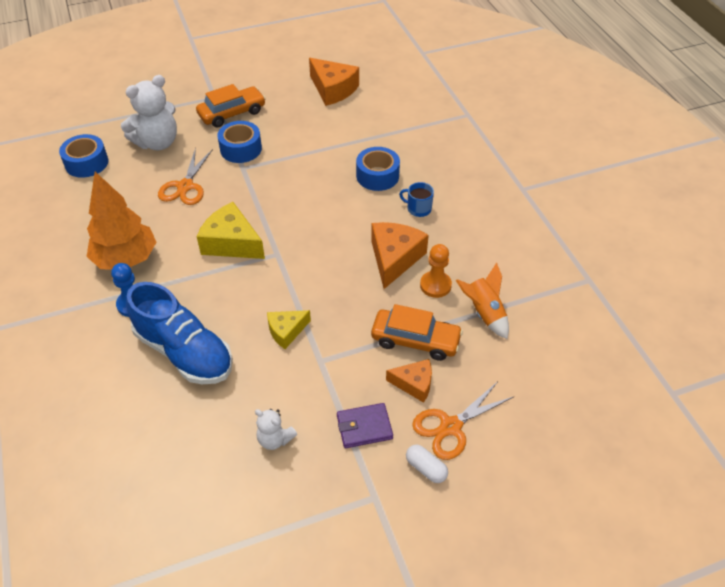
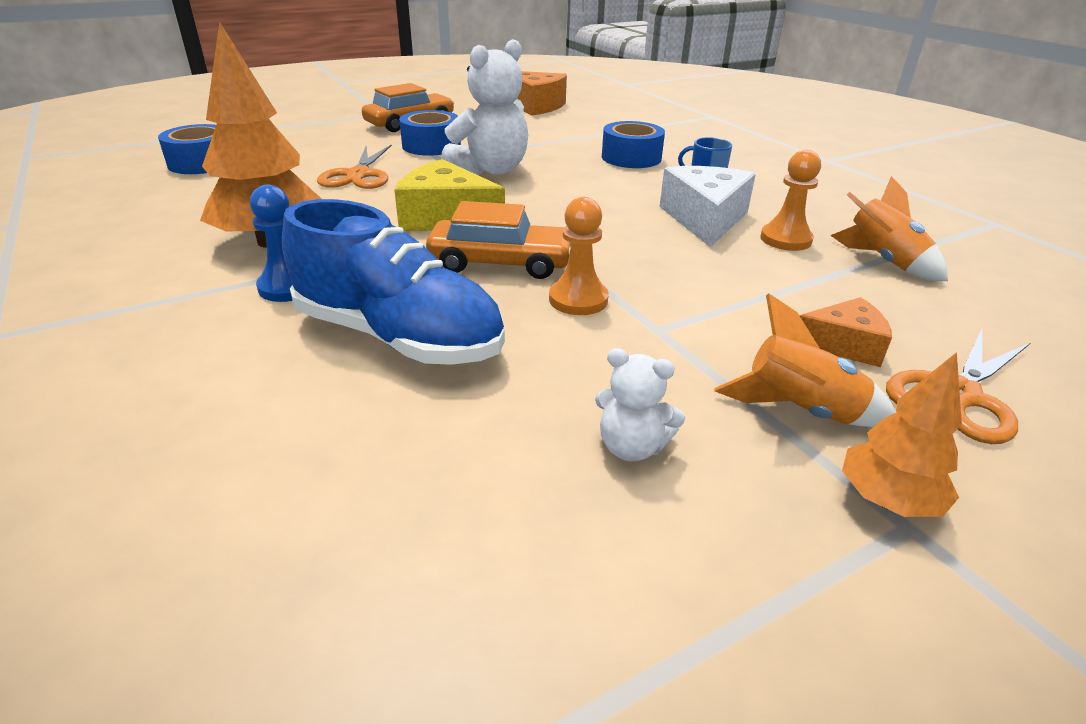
camera: 10 degrees left, 15 degrees down
(157, 142) = (309, 145): white teddy bear -> white teddy bear (491, 170)
(286, 331) = (578, 299): yellow cheese -> orange pawn
(364, 427) = (800, 411): purple wallet -> orange rocket
(373, 483) = (887, 501): none -> orange tree
(394, 258) = (705, 219): orange cheese -> white cheese
(415, 340) = (802, 295): orange car -> orange car (501, 263)
(426, 468) = (971, 463): white capsule -> none

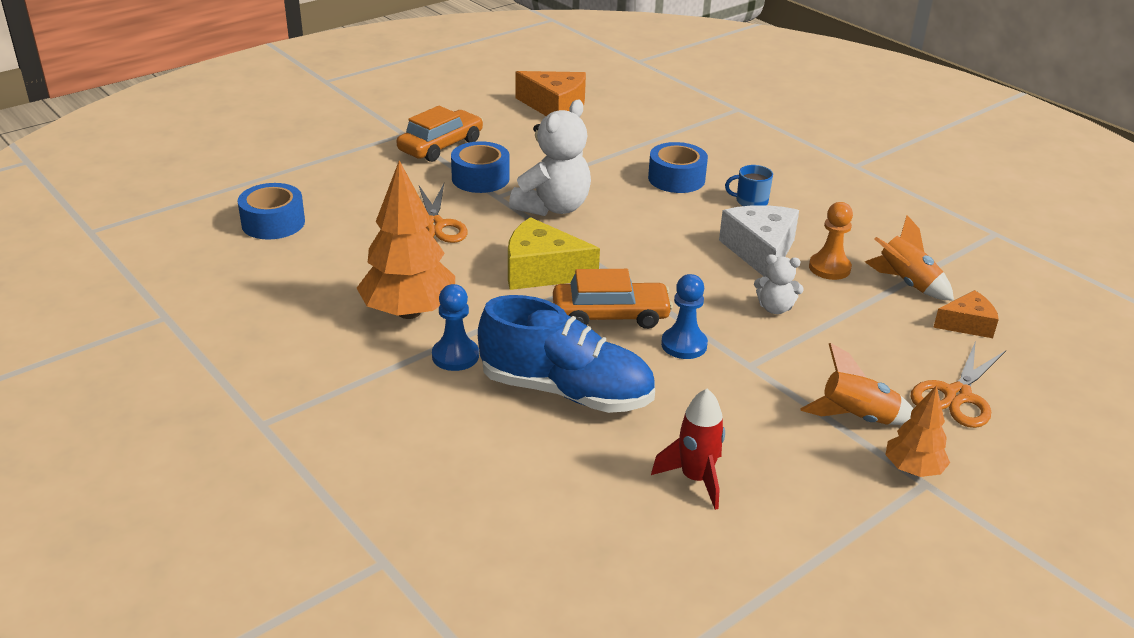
camera: 10 degrees left, 0 degrees up
(522, 474) = (695, 479): none -> red rocket
(578, 299) = (684, 345): orange pawn -> blue pawn
(631, 447) = (756, 454): white teddy bear -> white teddy bear (775, 308)
(843, 345) = (881, 364): orange cheese -> orange cheese (967, 324)

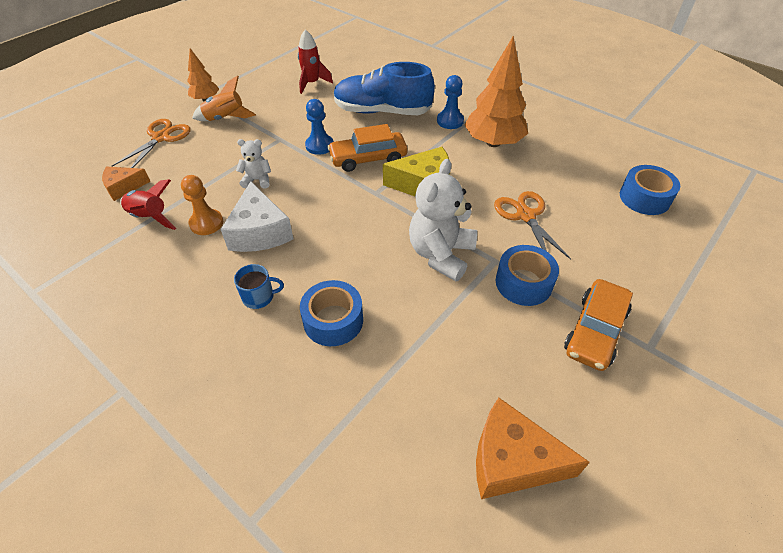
camera: 170 degrees right, 15 degrees up
(906, 283) = (150, 217): orange rocket -> red rocket

